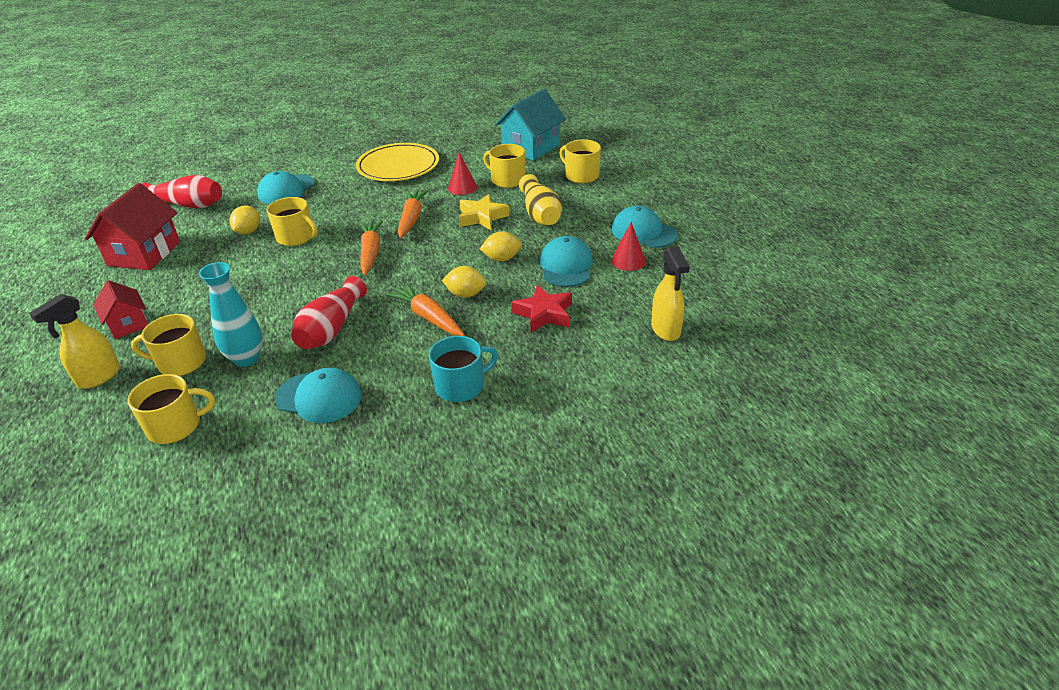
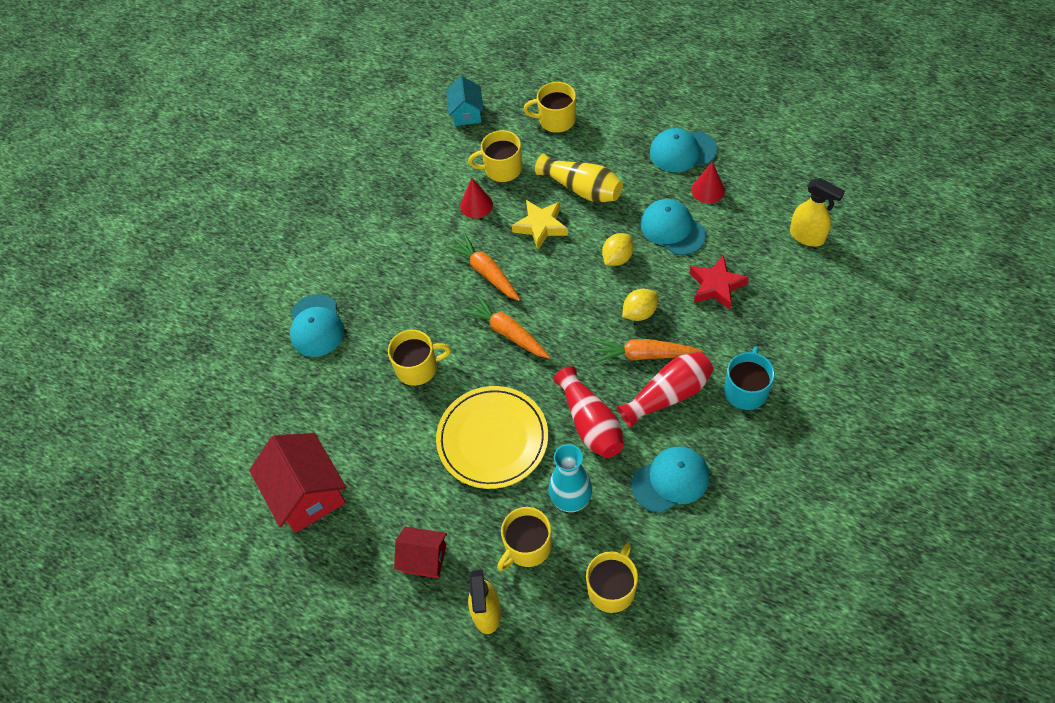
camera: 40 degrees left, 20 degrees up
(189, 205) = (249, 415): red vase -> red vase (668, 395)
(248, 231) = (363, 396): yellow lemon -> none
(398, 166) = (378, 221): yellow plate -> yellow plate (492, 439)
(531, 147) = (466, 113): turquoise house -> turquoise house, size x0.59

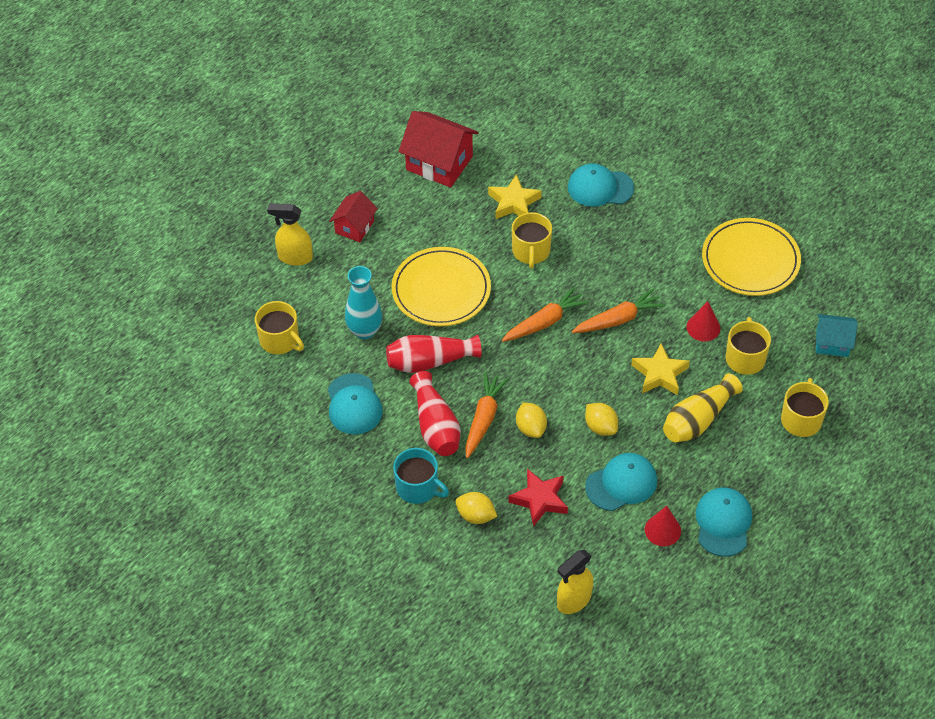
camera: 100 degrees right, 5 degrees down
(307, 494) = (439, 163): red house -> red house turned 45 degrees clockwise
(353, 401) = (514, 202): none -> yellow star
(385, 185) = (750, 260): none -> yellow plate
(527, 546) = (337, 293): yellow mug -> none
(756, 332) = (476, 516): none -> yellow lemon

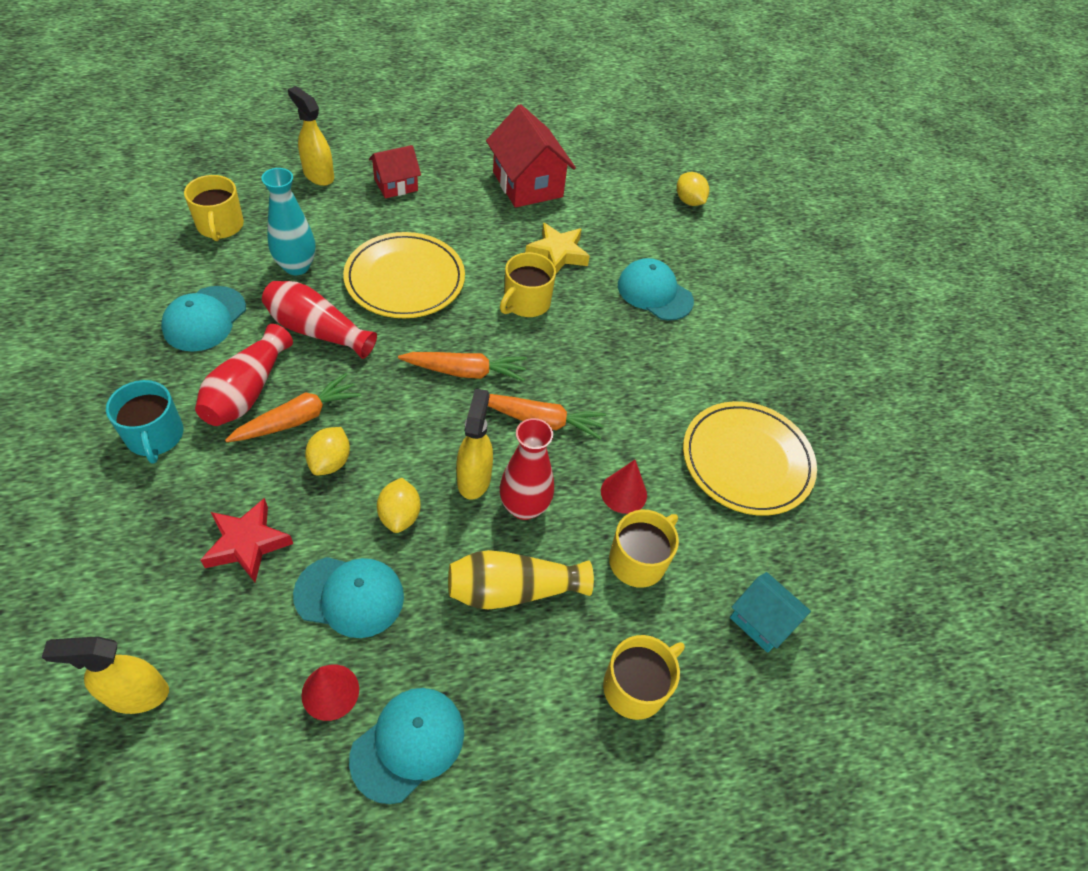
camera: 30 degrees right, 0 degrees up
(476, 516) = (167, 508): yellow lemon -> yellow lemon (689, 201)
(617, 379) = (474, 478): none -> yellow spray bottle
(659, 374) = (524, 507): yellow star -> red vase

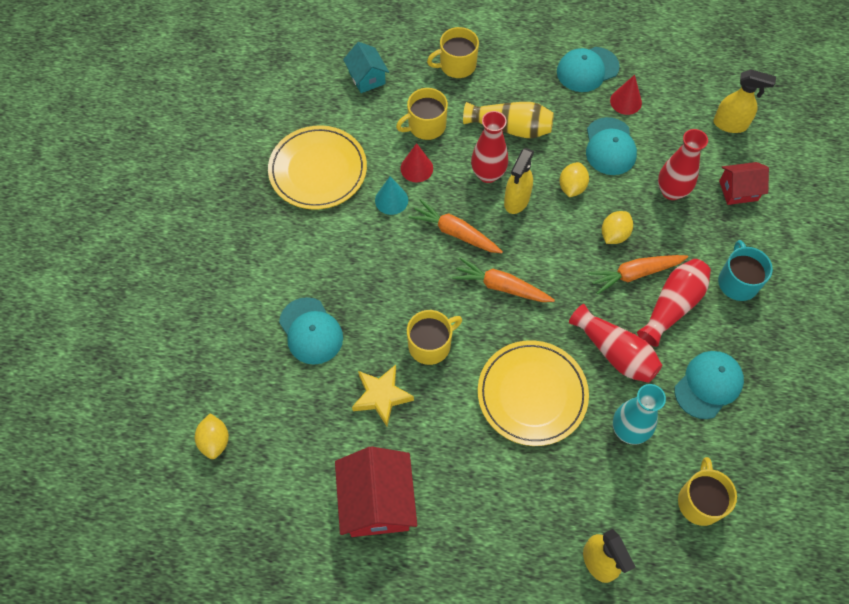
camera: 155 degrees left, 10 degrees up
(247, 543) = (671, 191): red star -> red vase
(349, 596) = (610, 146): turquoise cap -> turquoise cap turned 120 degrees counterclockwise
(396, 185) = (518, 529): red house -> red house (738, 190)
(637, 443) = (391, 200): none -> turquoise cone

